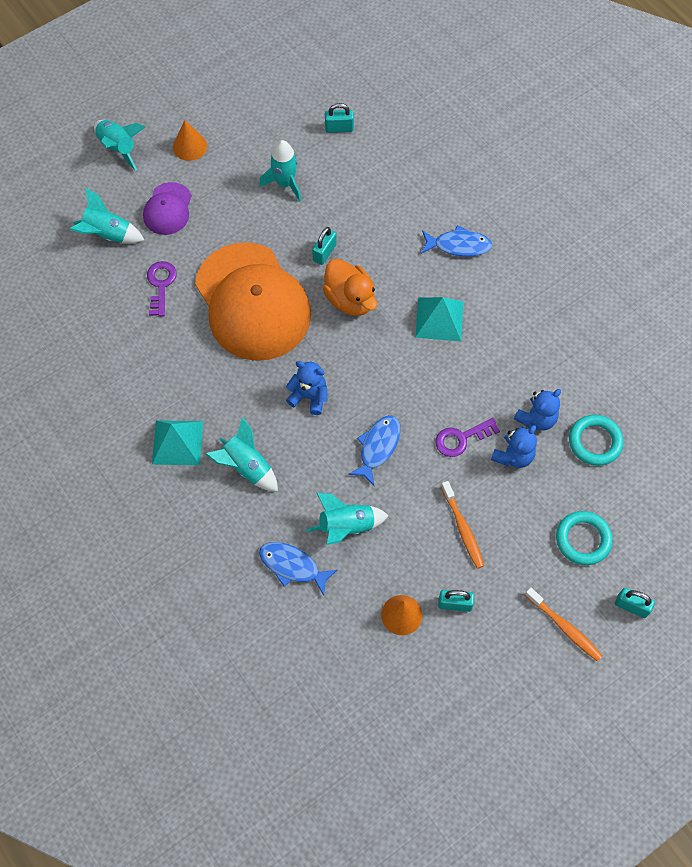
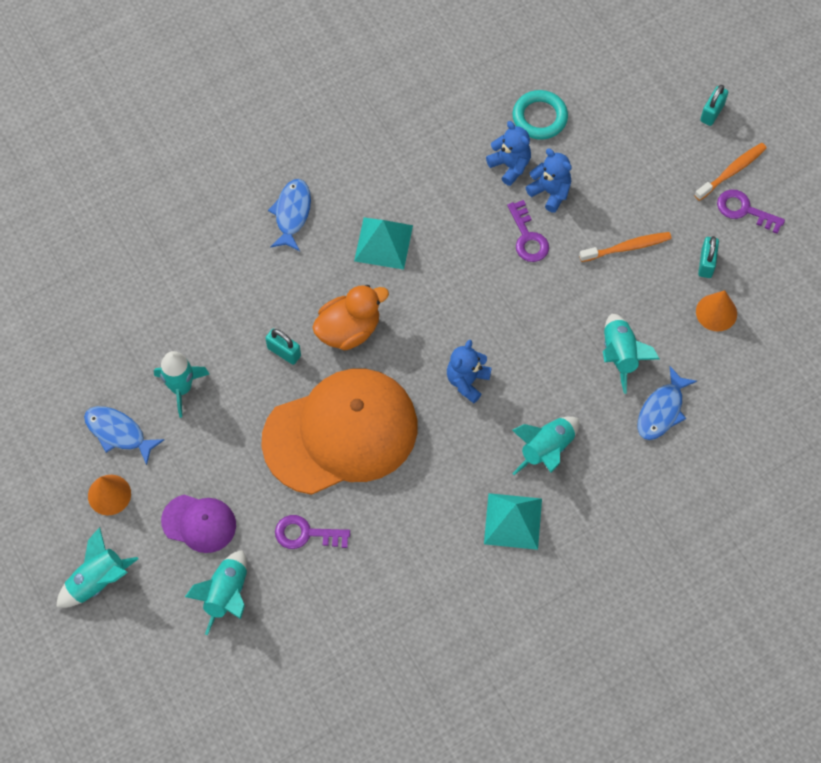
camera: 85 degrees left, 0 degrees up
(339, 128) = (110, 323): turquoise padlock -> none
(378, 447) = (532, 317): blue fish -> blue fish (118, 433)
(521, 640) = (744, 210): none -> purple key
(583, 539) = (643, 143): turquoise ring -> none

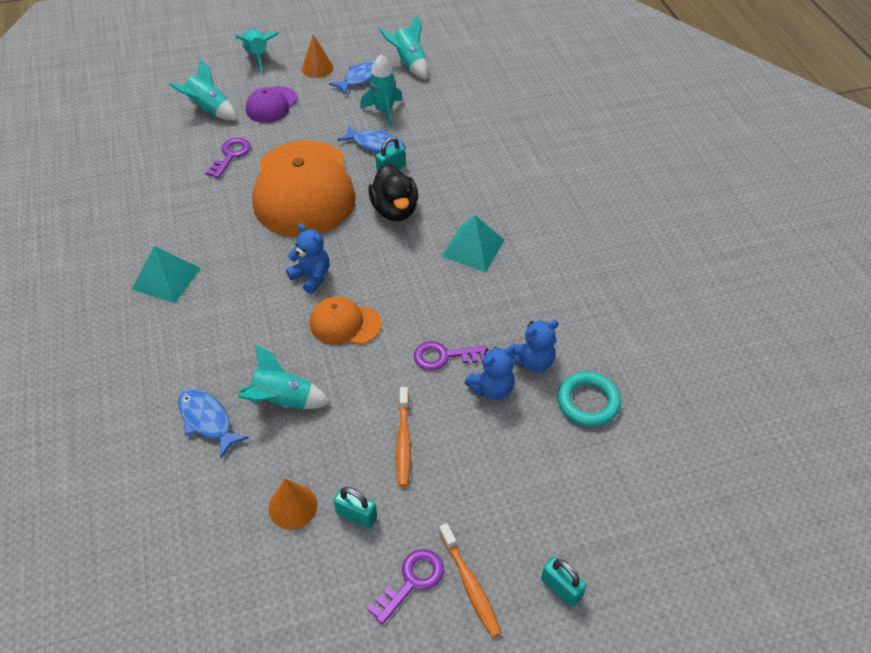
camera: 105 degrees right, 15 degrees down
(292, 213) = (521, 195): blue fish -> blue fish (376, 145)
(349, 330) = (395, 210): orange duck -> black duck
(517, 332) = (344, 323): none -> orange cap
(546, 450) = (217, 317): turquoise rocket -> turquoise rocket (409, 63)

